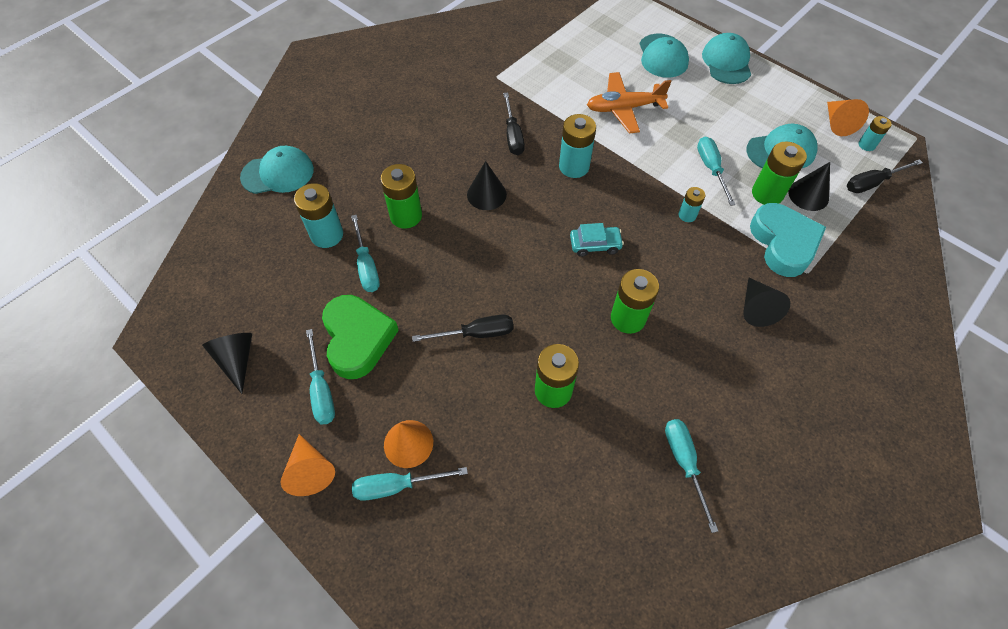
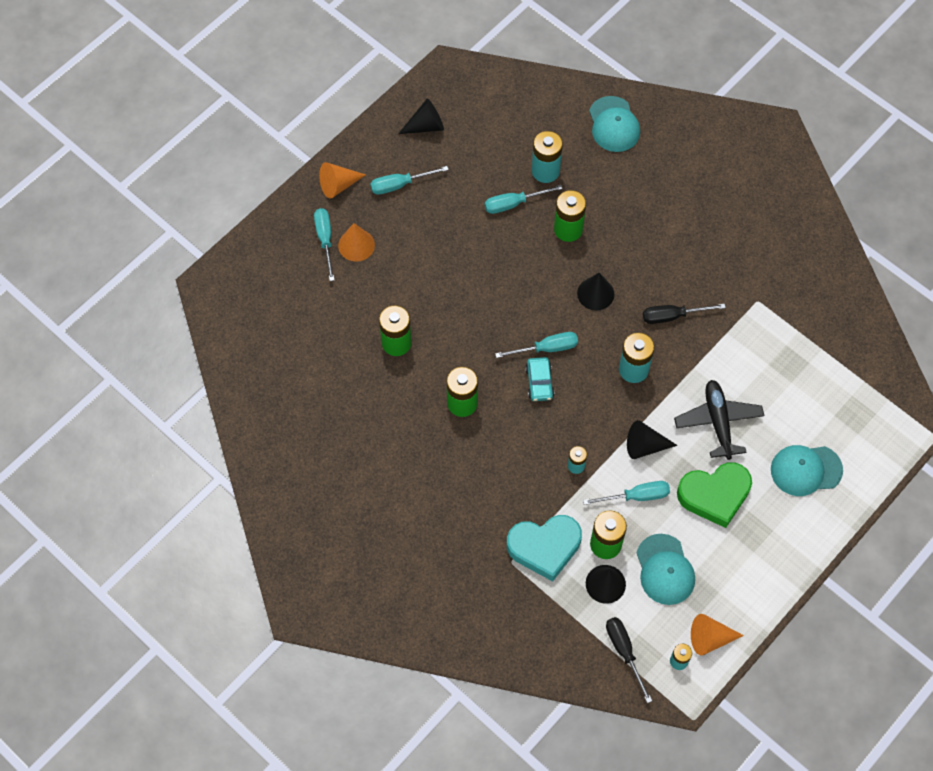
camera: 90 degrees right, 5 degrees up
(358, 339) = (443, 204): green heart -> green heart (714, 495)
(476, 333) = (448, 288): black screwdriver -> none
(624, 108) = (718, 422): orange plane -> black plane
(684, 463) = (335, 431): turquoise screwdriver -> turquoise screwdriver (546, 348)
(726, 62) = (801, 538): turquoise cap -> none
(756, 308) = (472, 509): black cone -> black cone (645, 446)

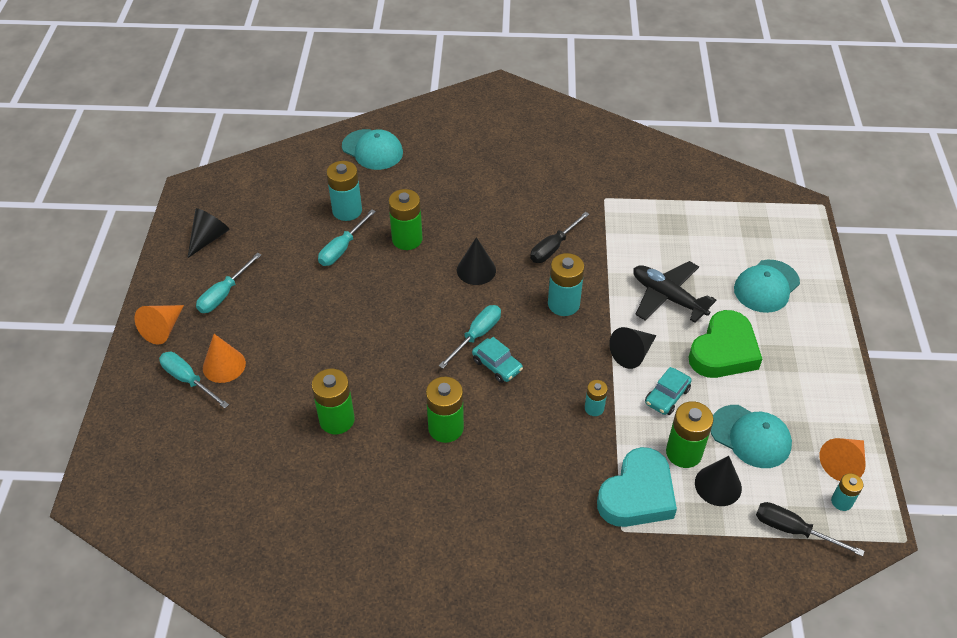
camera: 40 degrees left, 15 degrees down
(636, 496) = (667, 396): turquoise screwdriver -> turquoise car

